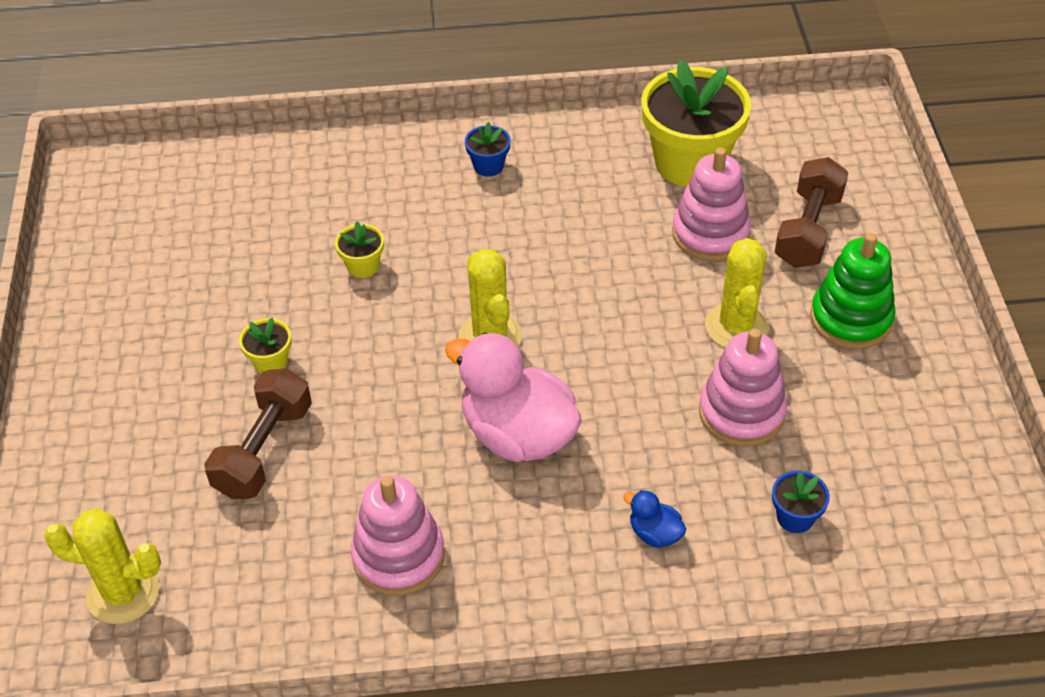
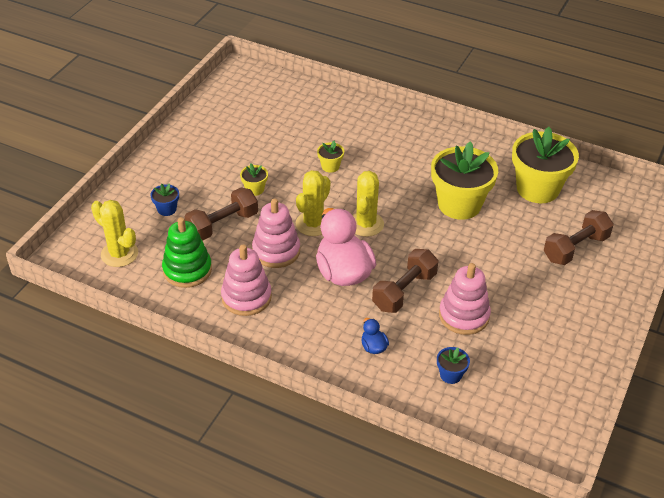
camera: 30 degrees right, 5 degrees down
(488, 166) = (429, 147): blue flower pot -> blue flower pot (167, 209)
(601, 238) = (459, 204): none -> yellow flower pot
(629, 418) = (404, 291): none -> brown dumbbell
(710, 233) = (519, 227): pink stacking toy -> pink stacking toy (276, 251)
(736, 326) = (495, 276): yellow cactus -> yellow cactus (313, 224)
(851, 318) = (562, 300): green stacking toy -> green stacking toy (187, 270)

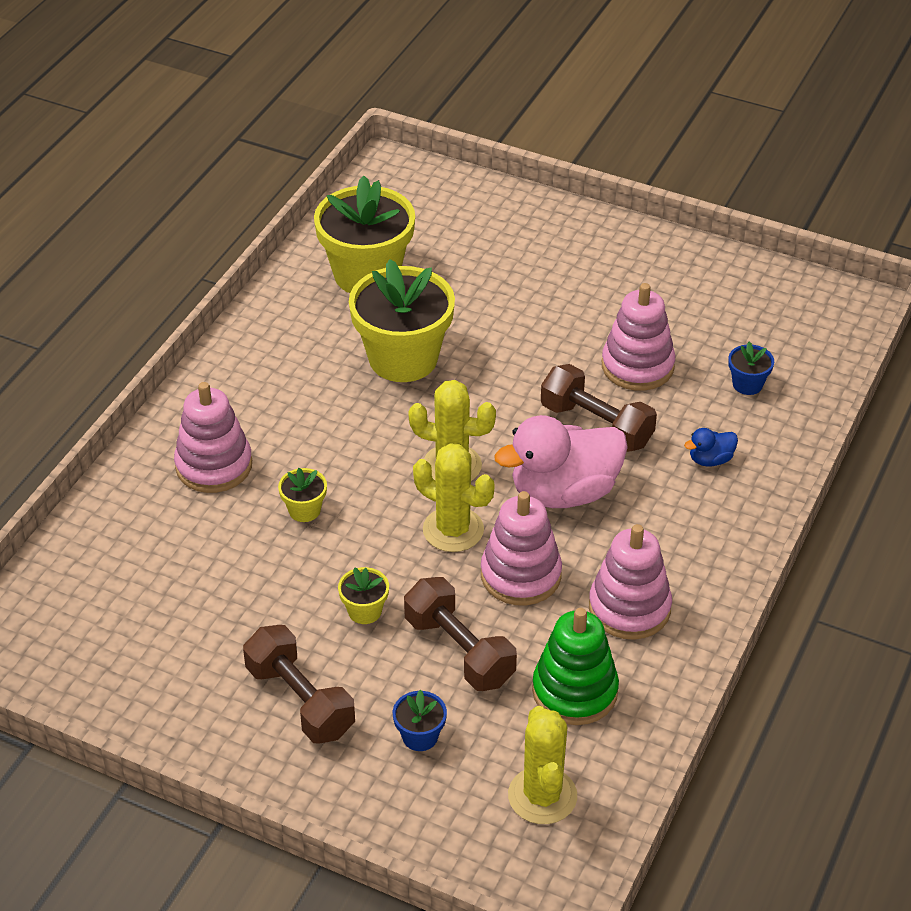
camera: 90 degrees left, 0 degrees up
(119, 254) = (542, 796): yellow cactus -> yellow cactus turned 45 degrees counterclockwise
(364, 133) = (214, 466): none -> pink stacking toy
(575, 248) = (494, 250): brown dumbbell -> brown dumbbell (300, 700)

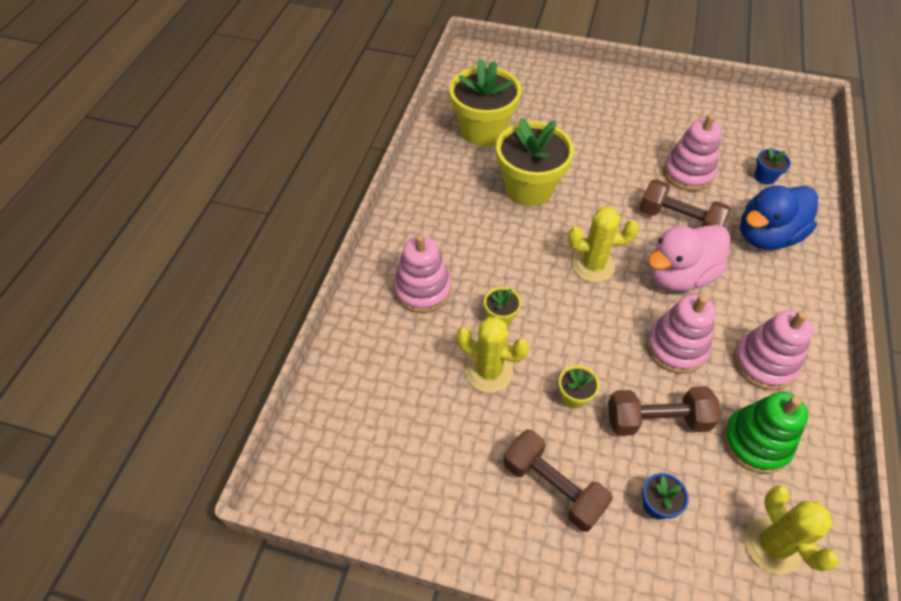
camera: 10 degrees left, 10 degrees up
(453, 530) = (613, 317): yellow cactus -> yellow cactus (489, 371)
(459, 651) = (657, 420): brown dumbbell -> brown dumbbell turned 45 degrees counterclockwise
(710, 460) = (766, 236): blue duck -> blue duck, size x2.32

